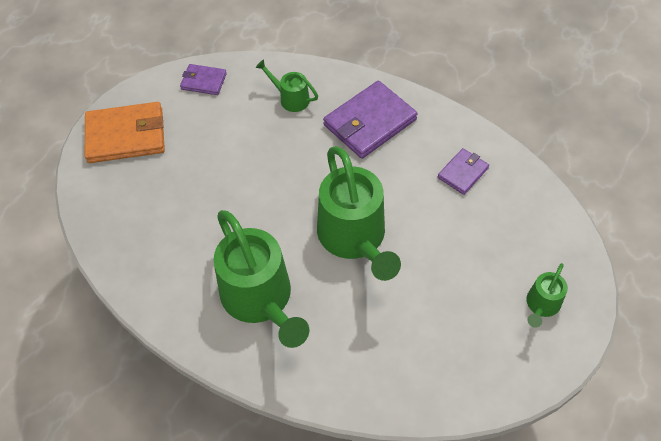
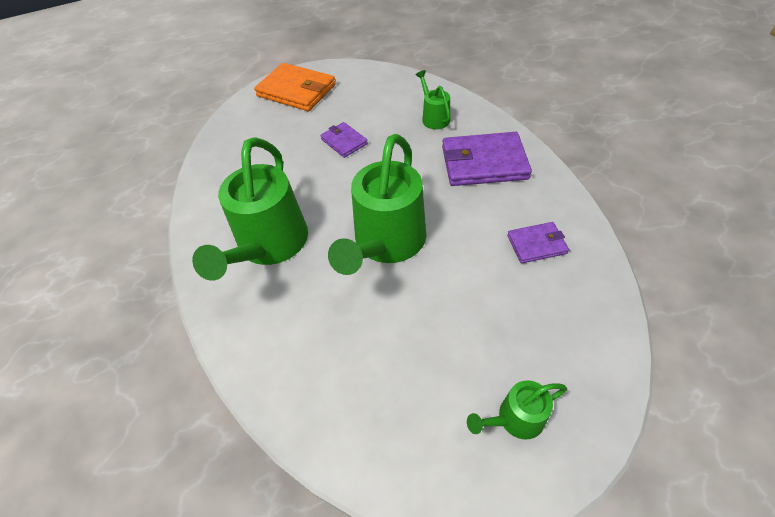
camera: 40 degrees right, 5 degrees down
(203, 81) = (381, 80): purple wallet -> purple wallet (344, 141)

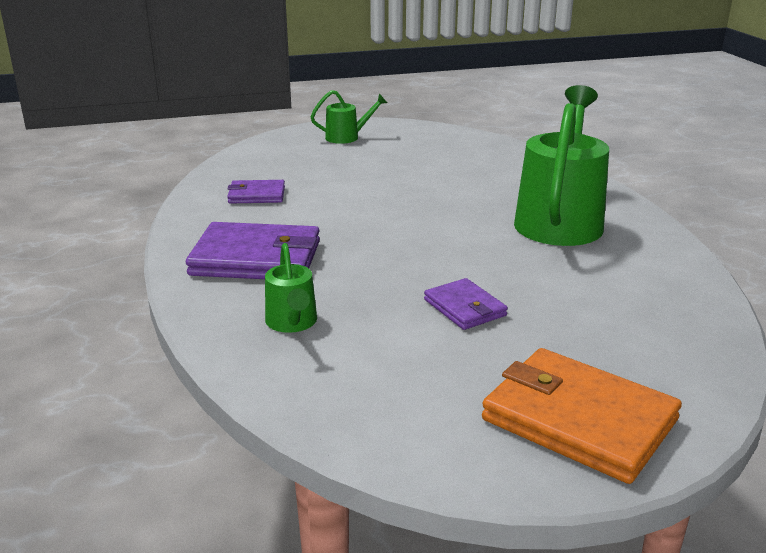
camera: 175 degrees left, 25 degrees down
(386, 244) = (419, 209): green watering can -> none

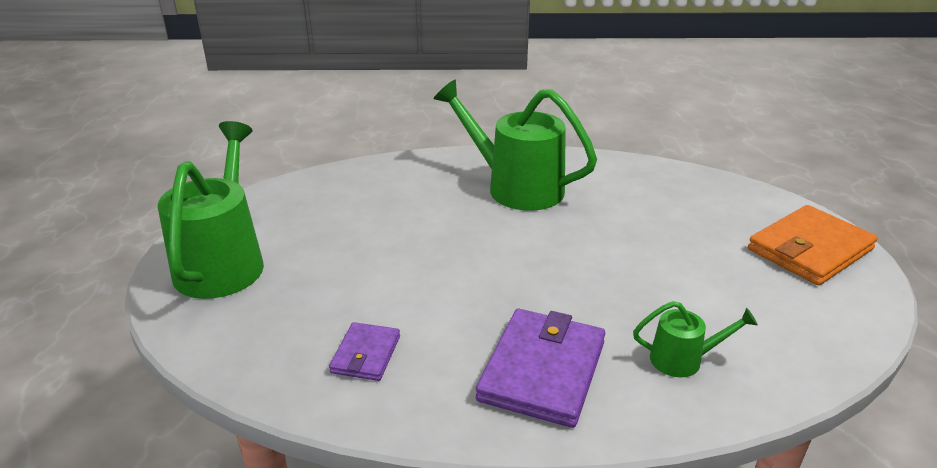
camera: 75 degrees left, 5 degrees up
(347, 137) = (223, 261): green watering can -> green watering can, size x2.09
(464, 308) = (662, 262): purple wallet -> none

